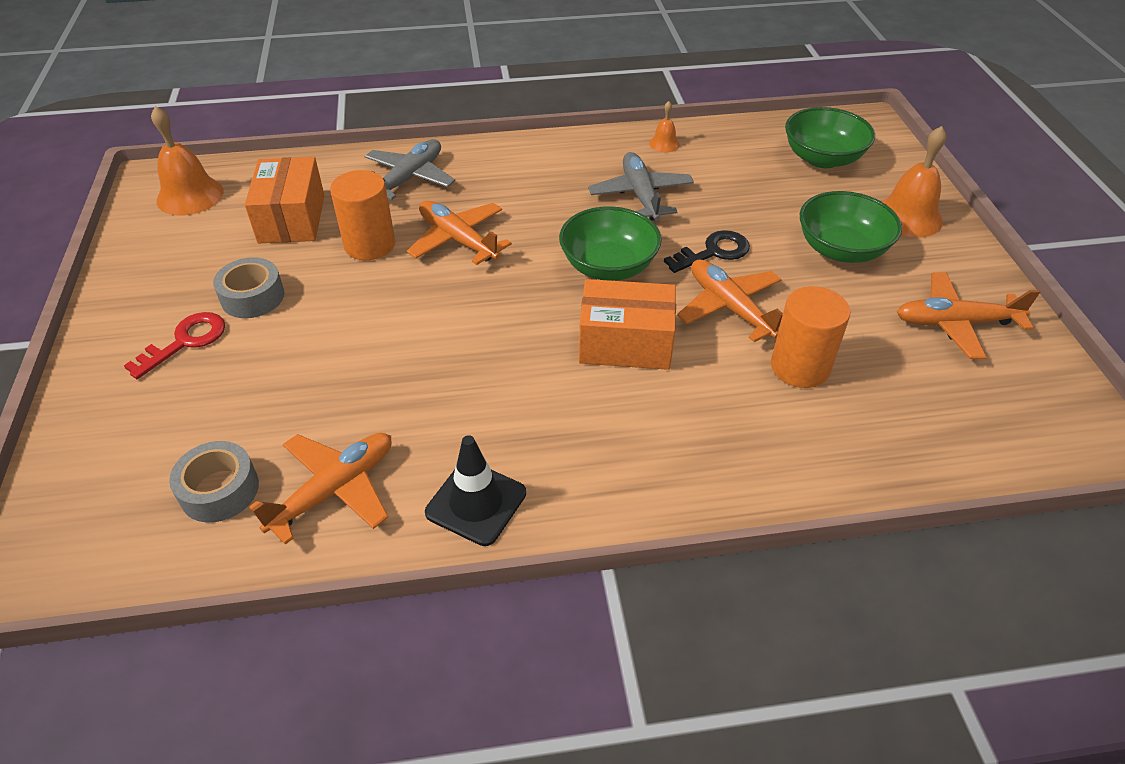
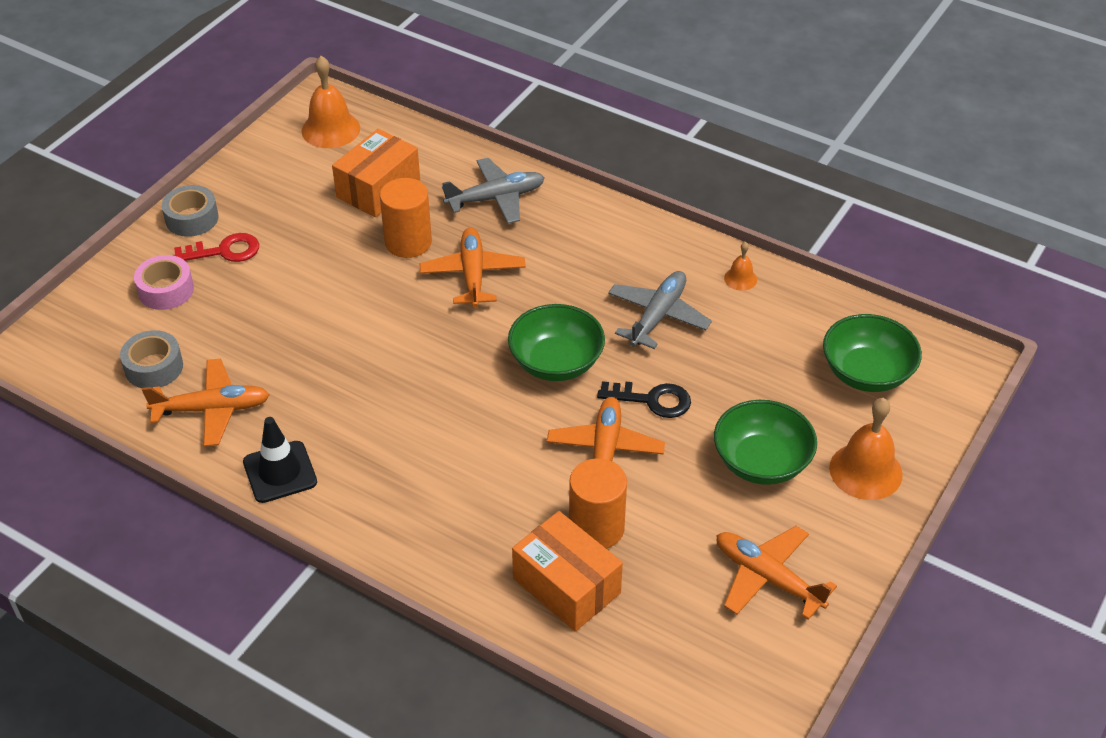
camera: 40 degrees right, 0 degrees up
(154, 410) = (166, 290): none -> pink tape
(252, 297) = (293, 240): grey tape -> grey tape (192, 218)
(625, 343) = (495, 429): orange box -> orange box (566, 586)

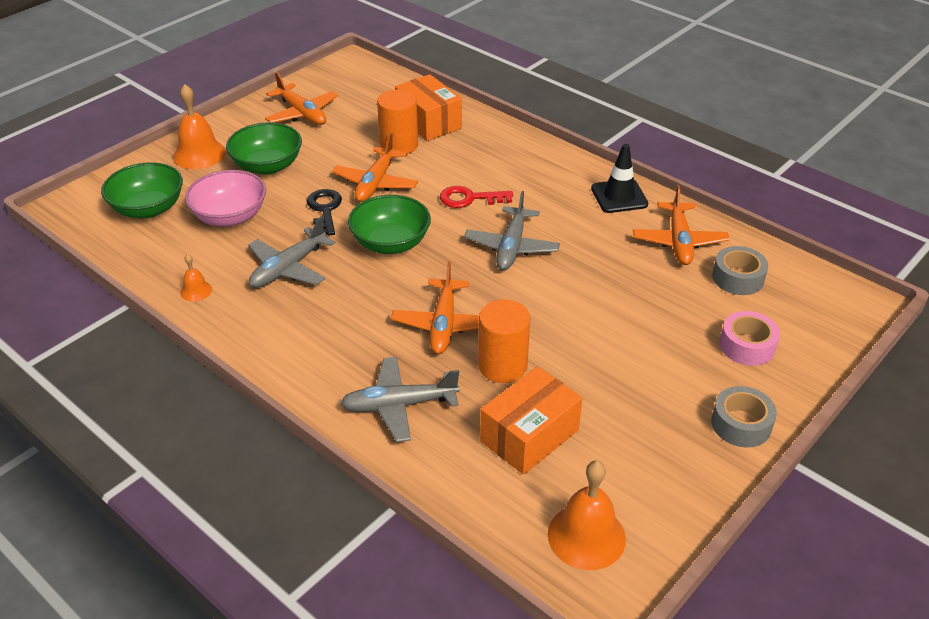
camera: 170 degrees left, 5 degrees down
(212, 409) = (679, 241): orange plane -> orange plane turned 90 degrees counterclockwise
(225, 251) = (695, 380): red key -> red key (469, 198)
(413, 375) = (511, 247): none -> grey plane
(652, 400) = (325, 209): black key -> black key turned 60 degrees clockwise
(761, 375) = (230, 216): none -> pink bowl

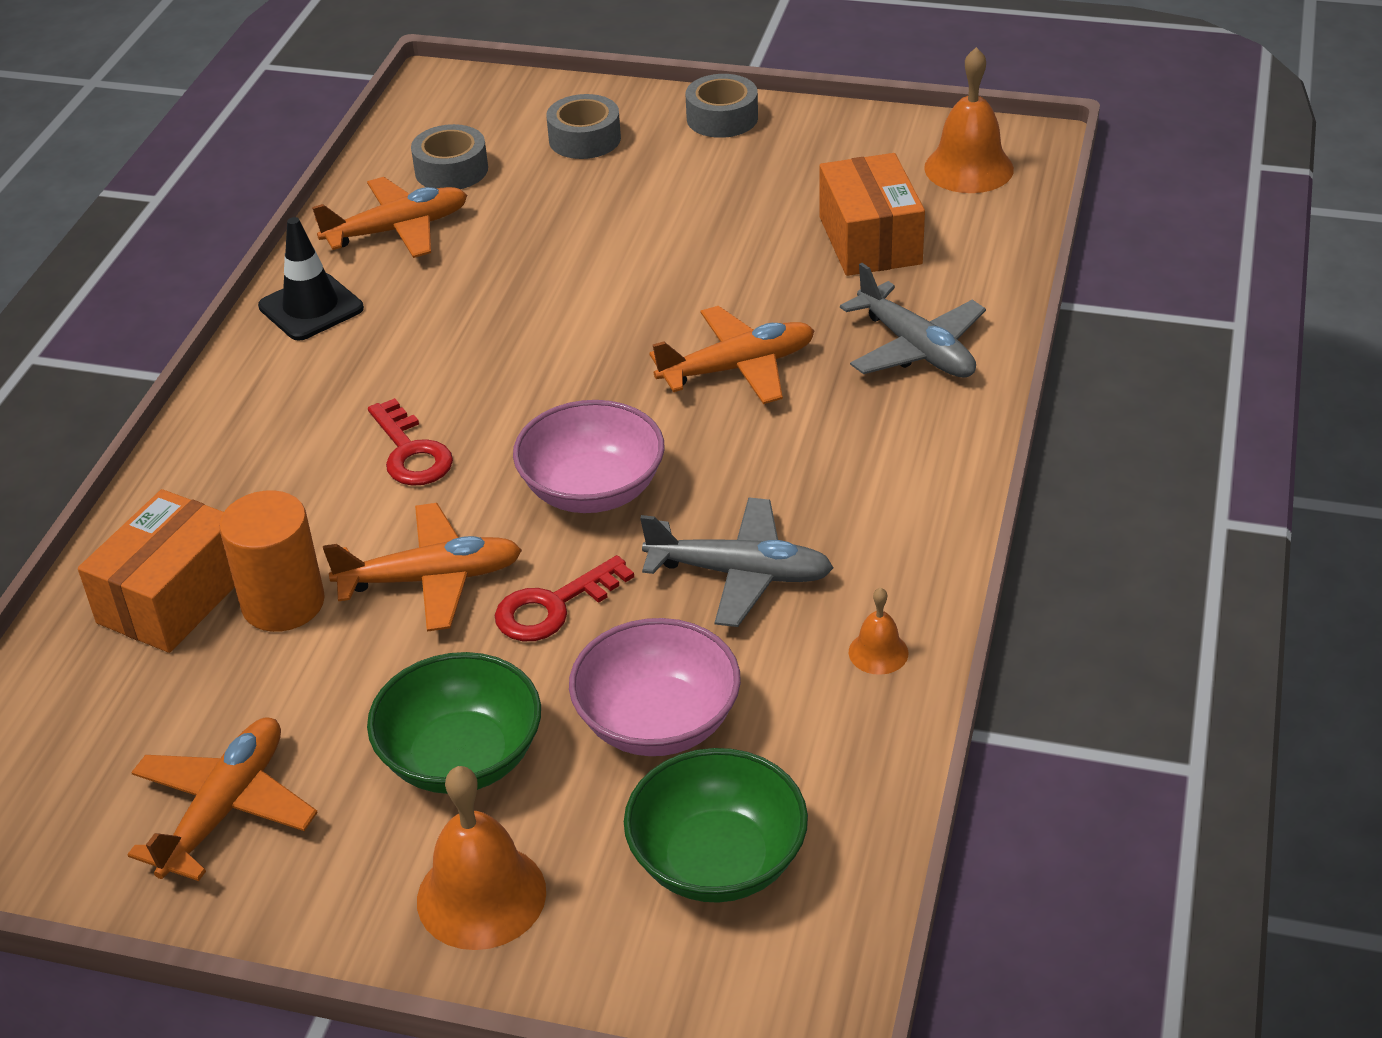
camera: 115 degrees left, 0 degrees up
(325, 209) = (553, 607): black key -> red key
(390, 243) = (592, 490): green bowl -> pink bowl
(502, 366) = (773, 294): orange cylinder -> none
(511, 247) = (515, 367): grey plane -> none
(529, 435) = (870, 240): orange box -> orange box turned 60 degrees clockwise
(747, 346) = (584, 139): pink tape -> grey tape

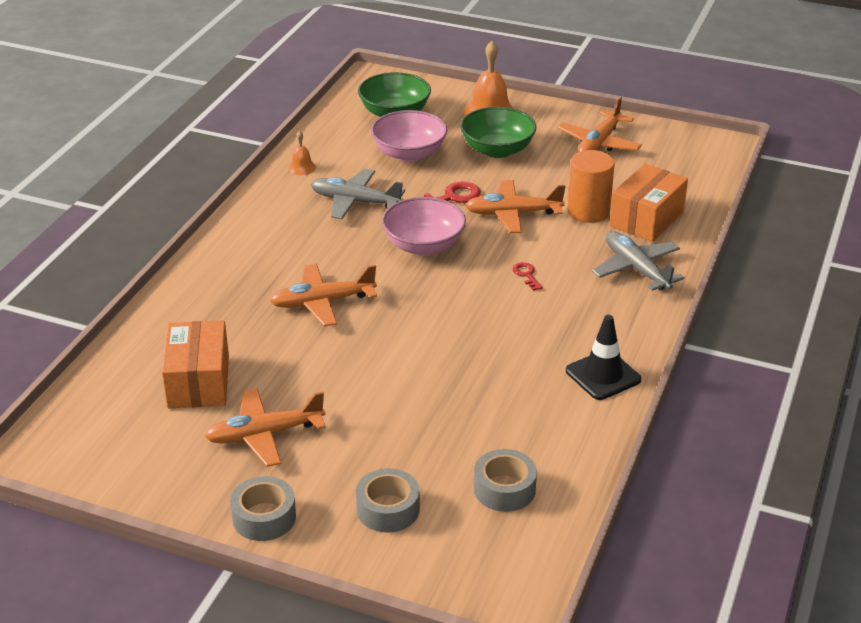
camera: 175 degrees left, 5 degrees down
(398, 230) = (546, 434): orange plane -> orange plane (264, 435)
(411, 453) = (526, 275): red key -> red key, size x0.58
(916, 348) = (208, 302): grey plane -> grey plane (636, 269)
(968, 168) = (91, 436): orange bell -> none

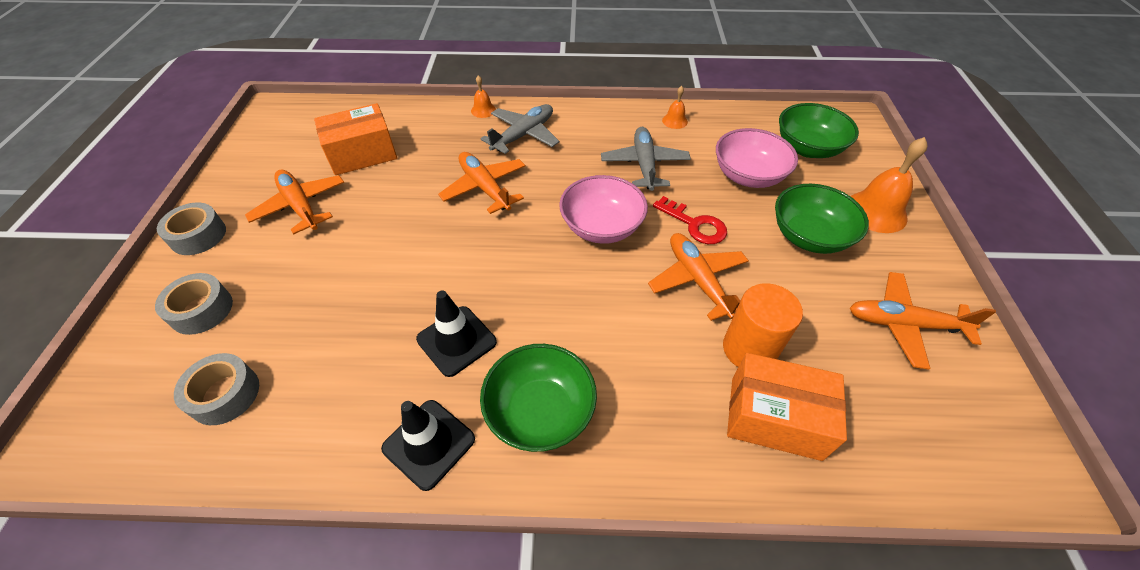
camera: 70 degrees right, 15 degrees up
(182, 282) = (483, 110): none -> orange bell
(511, 348) = (456, 341): none -> black traffic cone
(526, 275) = (592, 321): red key -> none
(598, 317) = (540, 411): none -> green bowl
(636, 269) = (657, 431): grey plane -> grey plane (523, 135)

